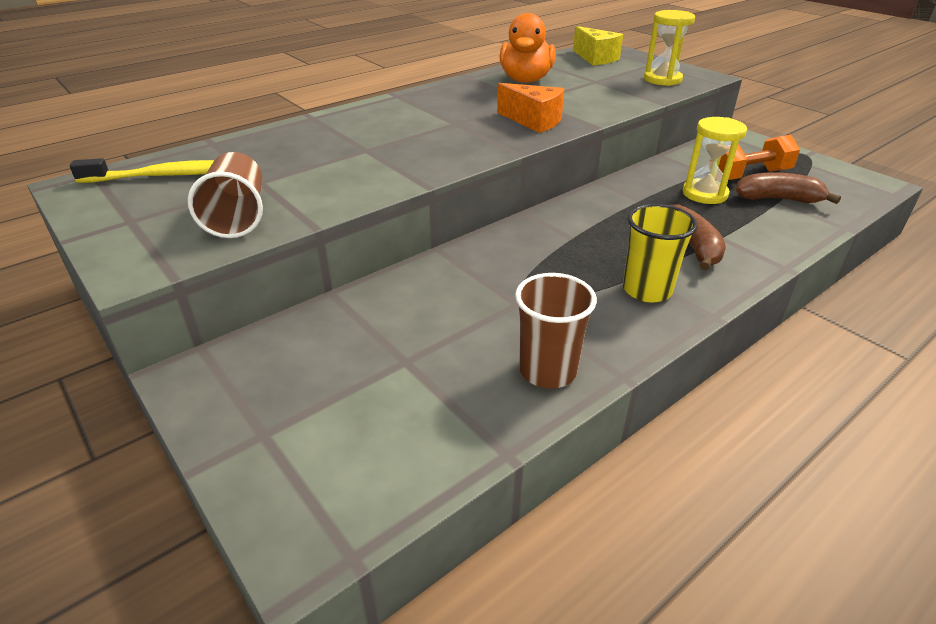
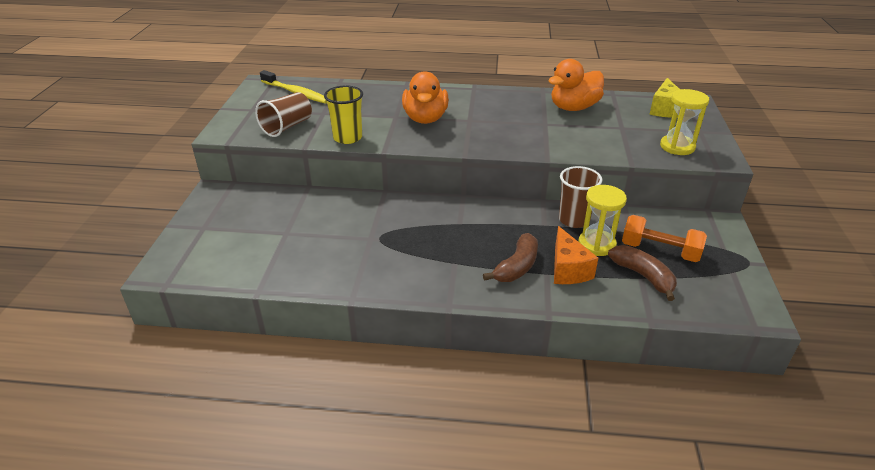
camera: 45 degrees right, 0 degrees up
(406, 139) = (425, 119): none -> orange duck
(533, 121) = (516, 138): orange cheese -> orange cheese (568, 269)
(547, 371) = (328, 274): brown cup -> brown cup (574, 220)
(647, 290) = (442, 272): yellow cup -> yellow cup (347, 138)

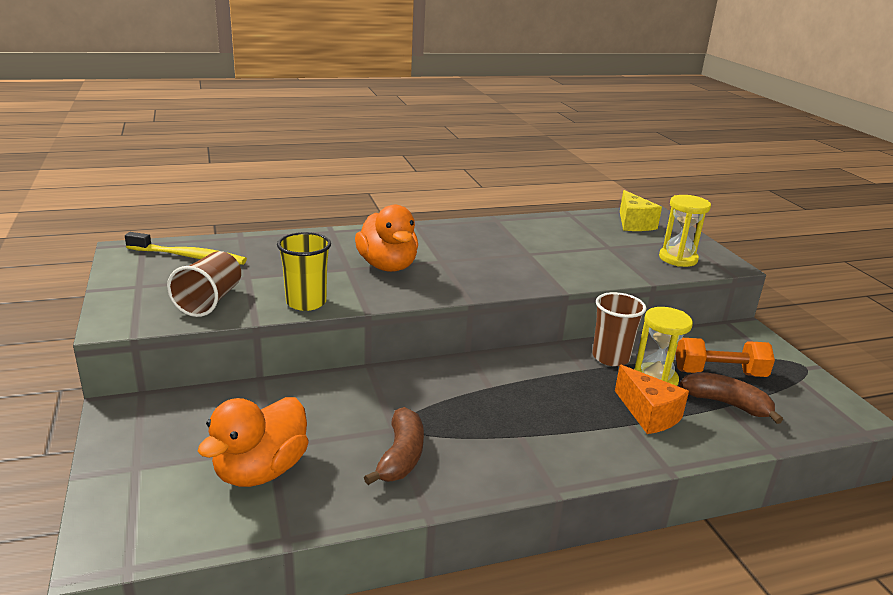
camera: 25 degrees left, 10 degrees down
(516, 267) = (593, 424): brown banana -> brown banana (400, 456)
(573, 108) = (543, 233): orange duck -> orange duck (261, 471)

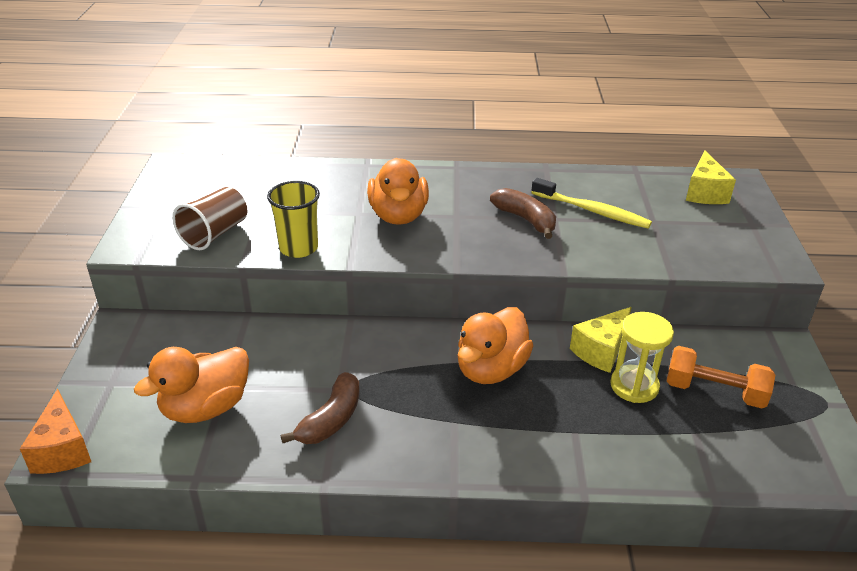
camera: 20 degrees right, 10 degrees up
(189, 256) = (221, 180): yellow toothbrush -> yellow toothbrush (592, 211)
(526, 387) = (491, 369): none -> orange duck
(610, 357) = (601, 351): brown cup -> yellow cheese
(649, 414) = (601, 425): orange cheese -> orange cheese (63, 450)
(678, 259) = (726, 248): yellow hourglass -> none
(727, 404) = (698, 430): brown banana -> brown banana (525, 220)

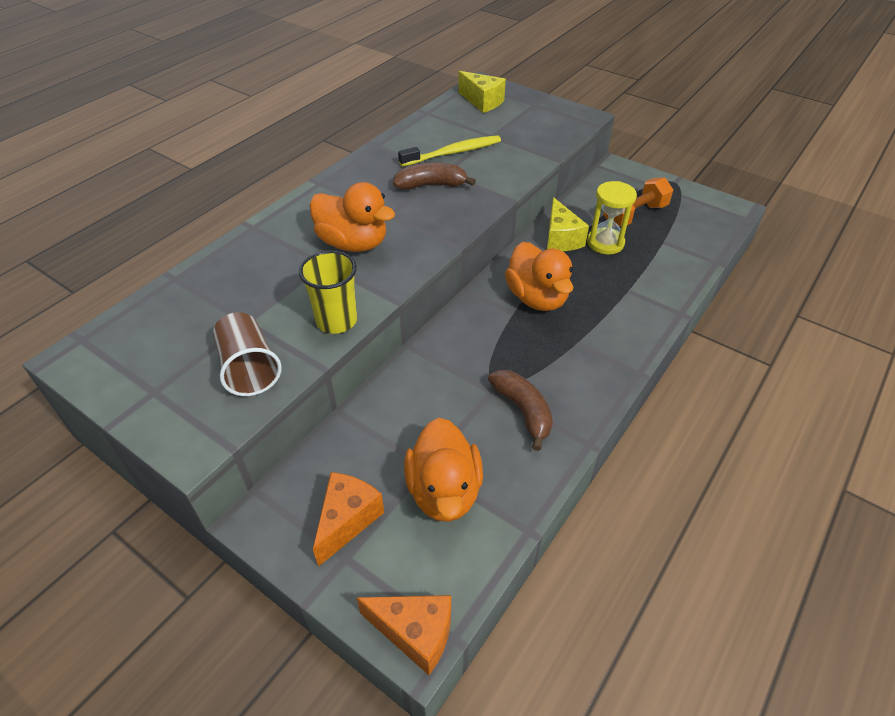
camera: 55 degrees left, 10 degrees up
(144, 368) = (347, 520): none -> orange cheese

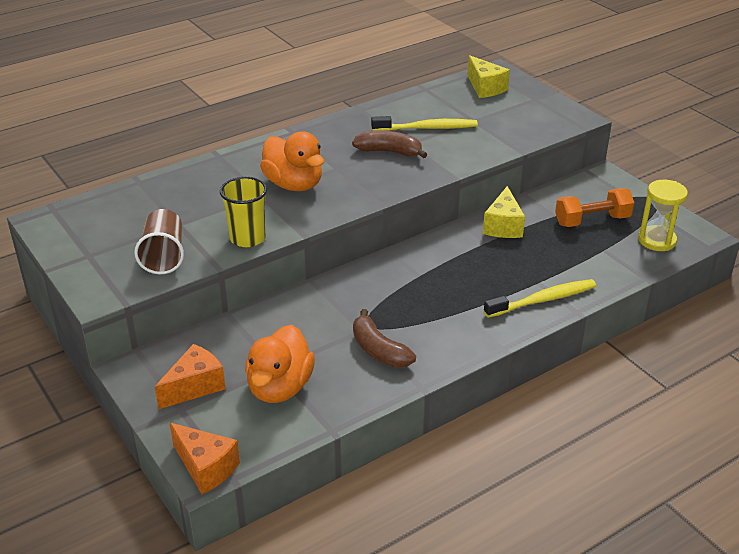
camera: 20 degrees right, 10 degrees down
(523, 411) = (379, 350): brown banana -> brown banana turned 150 degrees clockwise
(537, 298) = (448, 269): orange duck -> none
(605, 243) = (544, 238): yellow hourglass -> yellow hourglass (657, 240)
(643, 309) = (543, 300): none -> yellow toothbrush

